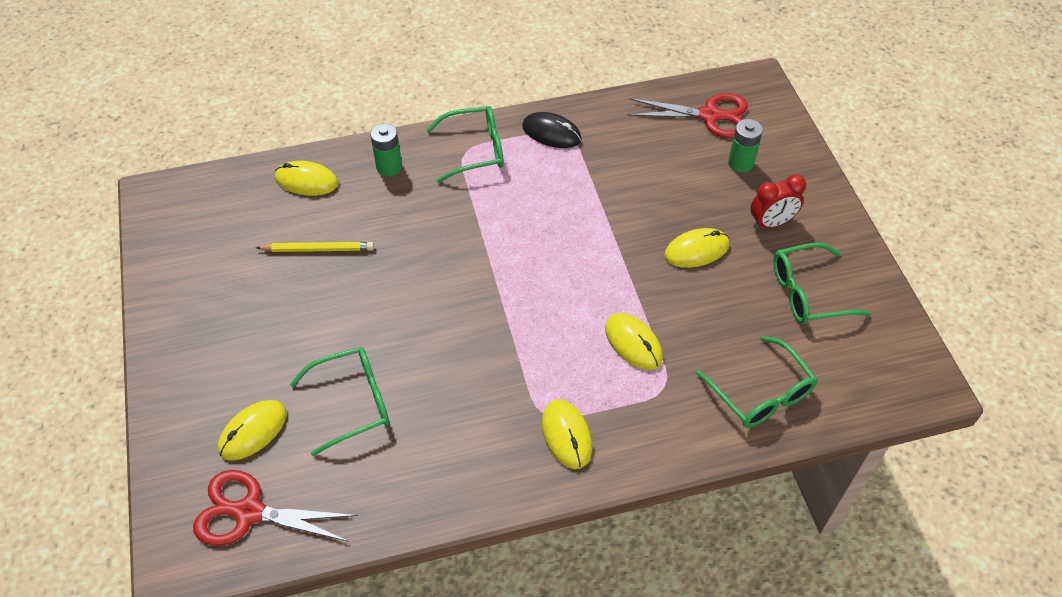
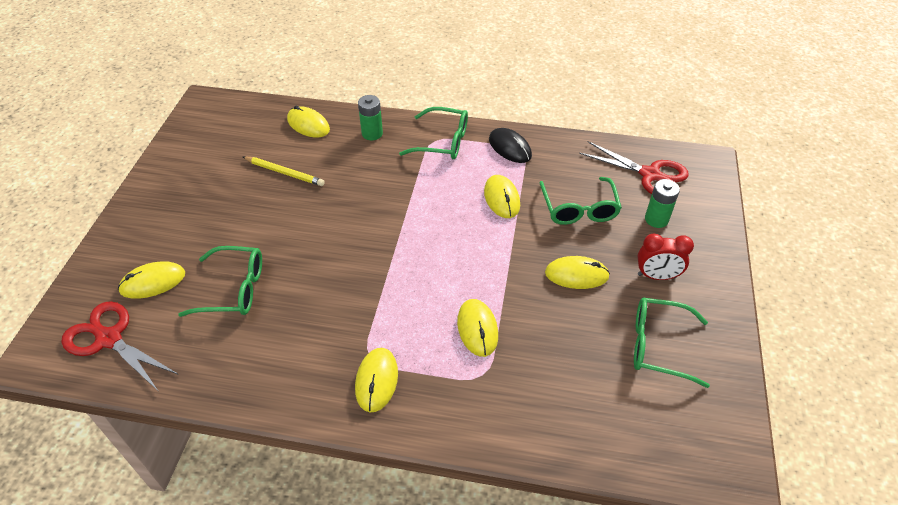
camera: 25 degrees right, 5 degrees down
(576, 194) = (501, 198): none -> yellow mouse
(761, 393) = (565, 415): green glasses -> green glasses (579, 209)

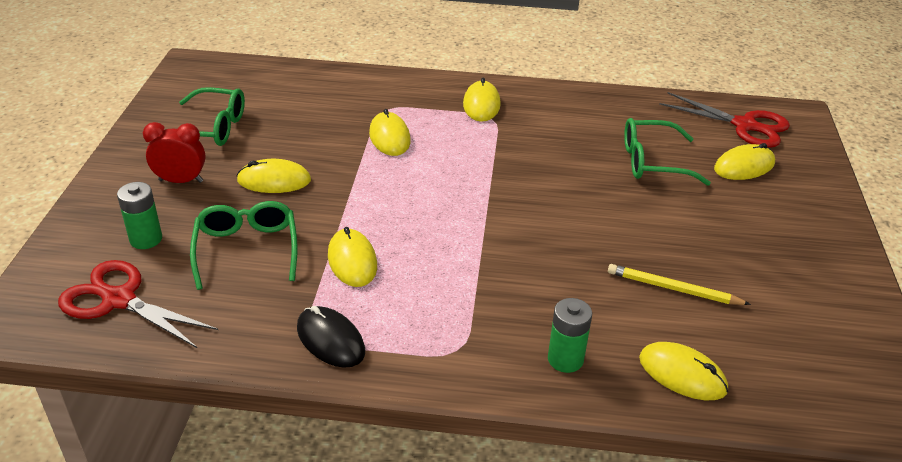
camera: 175 degrees right, 10 degrees down
(443, 142) = (442, 347): green glasses -> none

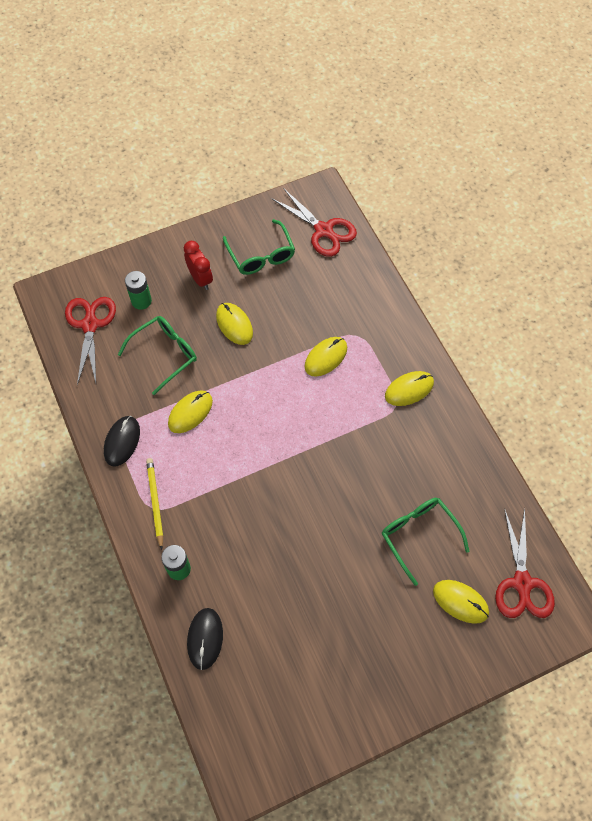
camera: 60 degrees right, 25 degrees up
(237, 80) = (323, 230): none -> red scissors
(673, 289) = (281, 604): yellow pencil -> yellow pencil (155, 502)
(682, 374) = (205, 638): yellow mouse -> black mouse

